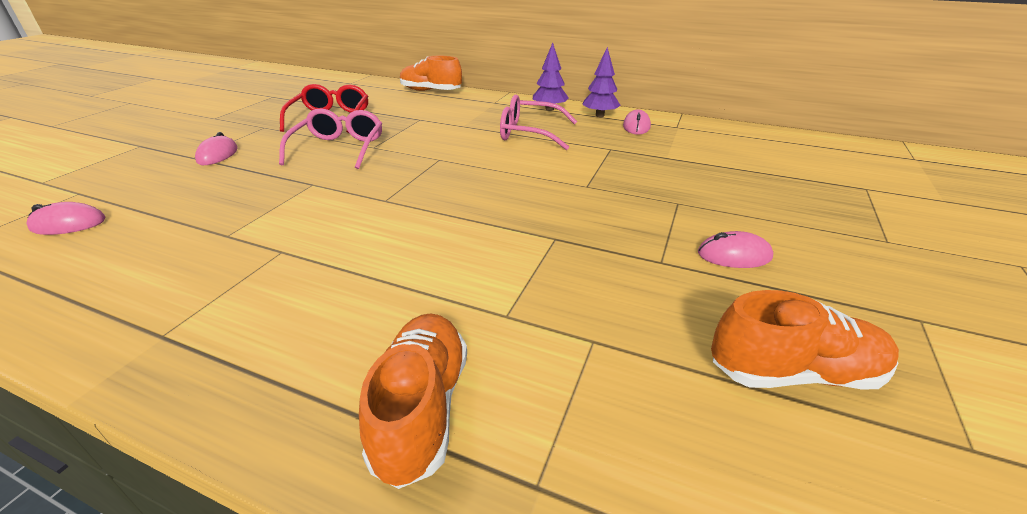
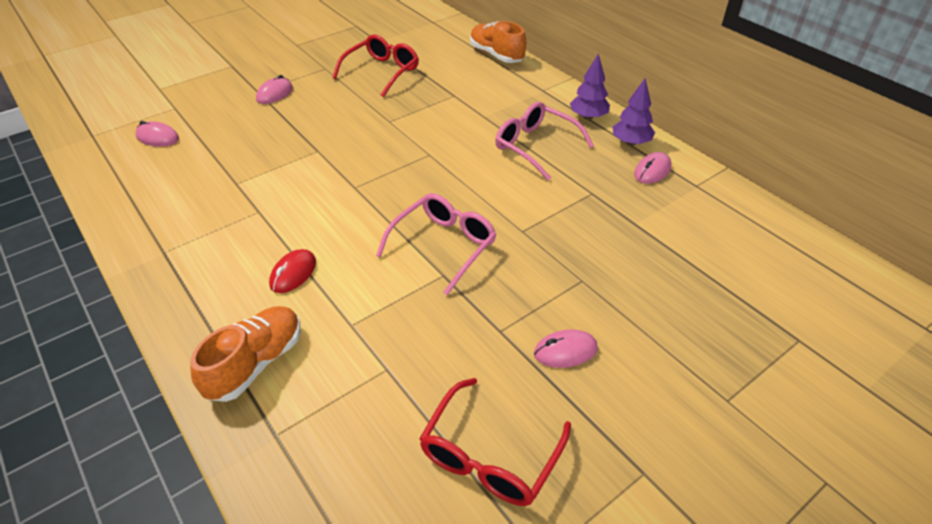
camera: 30 degrees right, 10 degrees up
(339, 148) = (362, 114): pink glasses -> pink glasses (443, 246)
(383, 293) = (293, 273): none -> red mouse
(734, 255) = (565, 351): pink mouse -> pink mouse turned 45 degrees counterclockwise
(793, 373) = (490, 455): orange shoe -> red glasses

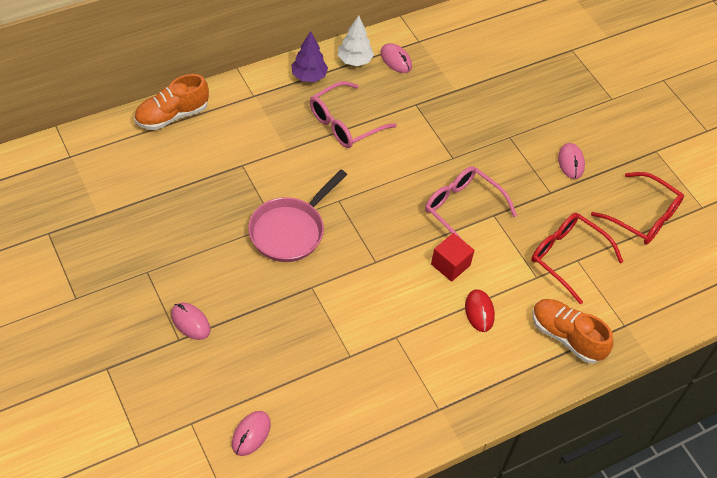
camera: 85 degrees left, 10 degrees up
(293, 273) = (479, 311): red mouse -> red mouse turned 45 degrees clockwise
(359, 243) = (450, 265): none -> red cube
(382, 72) = (174, 219): red glasses -> red glasses (567, 257)
(383, 130) = (290, 230): none -> pink pan
(630, 142) = (354, 60): purple tree -> white tree

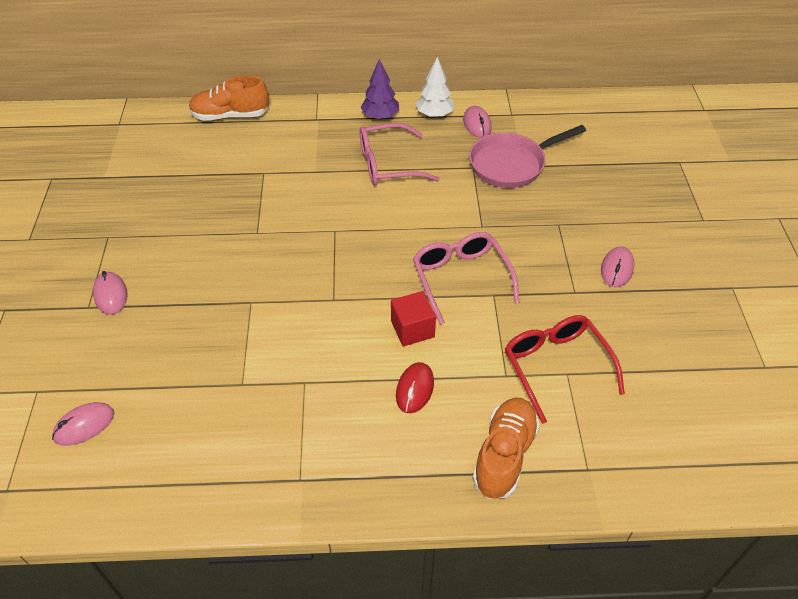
camera: 30 degrees right, 5 degrees down
(290, 230) = (267, 243): pink pan -> pink pan (511, 164)
(566, 337) = (504, 455): orange shoe -> orange shoe turned 45 degrees clockwise
(643, 217) = (678, 353): red glasses -> none

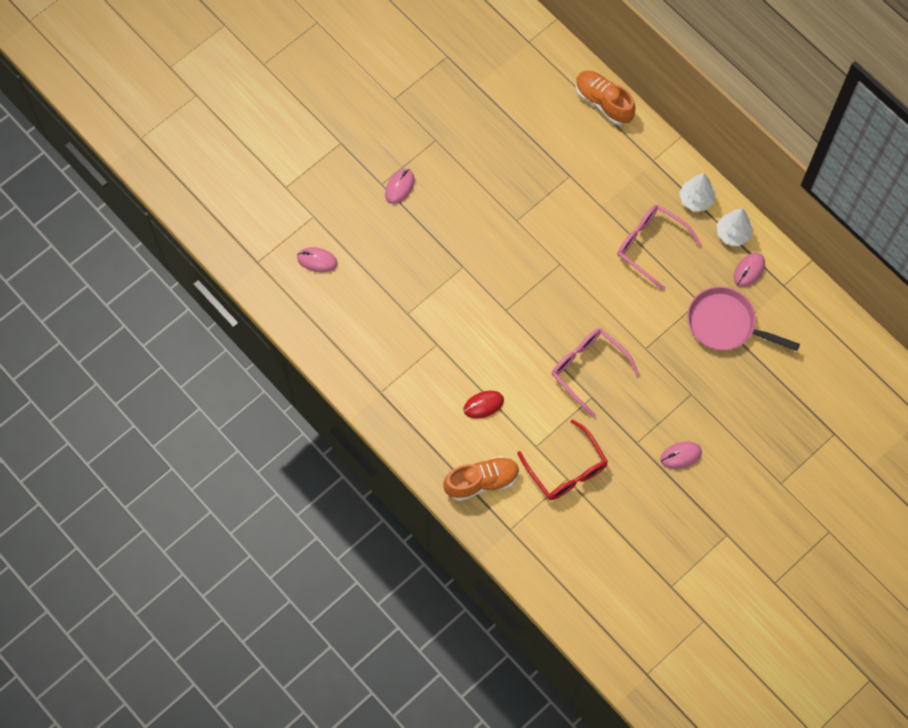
camera: 50 degrees right, 20 degrees up
(380, 116) = (696, 199): purple tree -> white tree
(412, 329) = (524, 371): red cube -> none
(461, 278) = (588, 369): pink glasses -> pink glasses turned 75 degrees counterclockwise
(556, 366) = (566, 469): red glasses -> red glasses turned 120 degrees clockwise

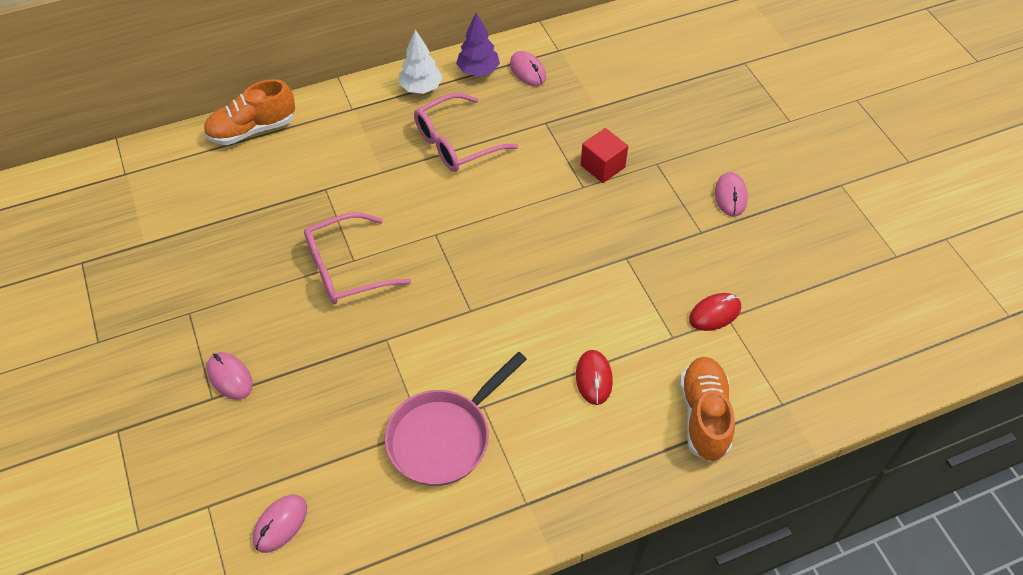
camera: 70 degrees left, 15 degrees down
(566, 469) = (714, 313): red glasses -> red mouse
(588, 369) = (587, 250): pink glasses -> pink glasses (346, 269)
(672, 356) = (602, 166): none -> red cube
(725, 324) = (582, 109): pink pan -> pink pan (444, 437)
(732, 234) = (478, 71): white tree -> purple tree

